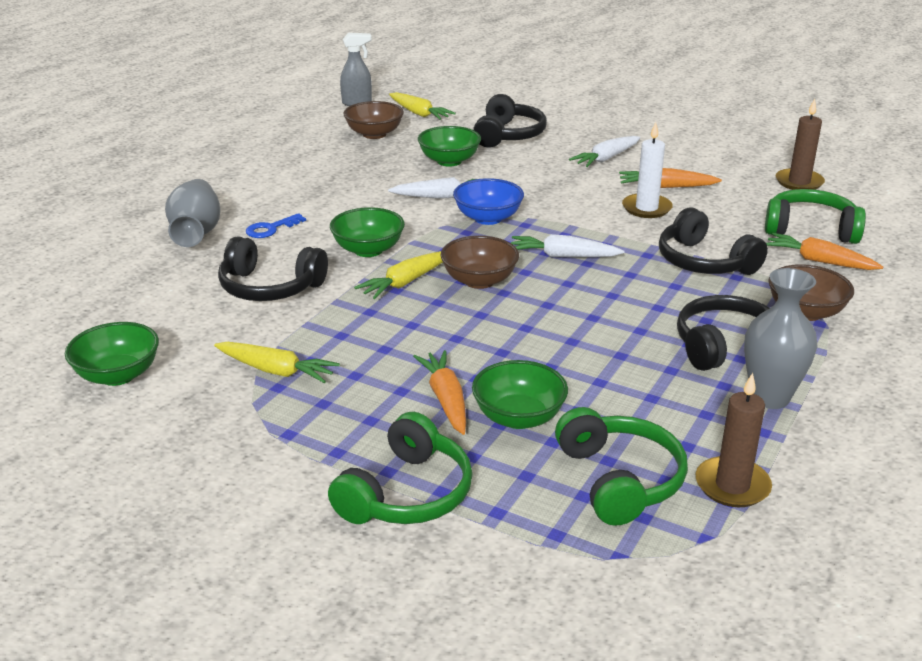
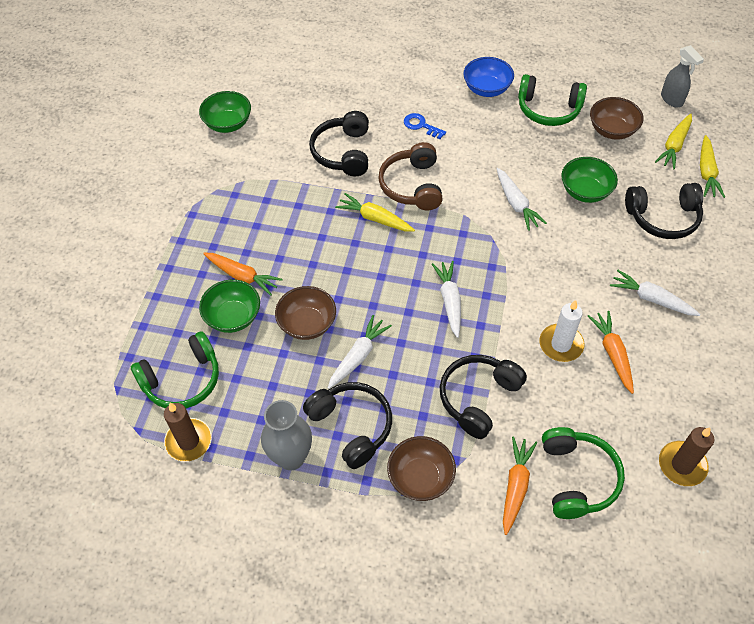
camera: 75 degrees right, 25 degrees up
(196, 232) = (400, 91): grey vase -> none
(276, 371) = (251, 188): yellow carrot -> yellow carrot (706, 172)
(368, 250) = (412, 185): green bowl -> brown headphones
(407, 494) = (151, 281): green headphones -> green headphones (548, 109)
(446, 399) = (242, 276): orange carrot -> orange carrot turned 60 degrees clockwise
(479, 281) = (392, 258): brown bowl -> brown bowl (307, 324)
(488, 218) = (492, 241): blue bowl -> blue bowl (486, 89)
(623, 326) = (358, 356): none -> white carrot

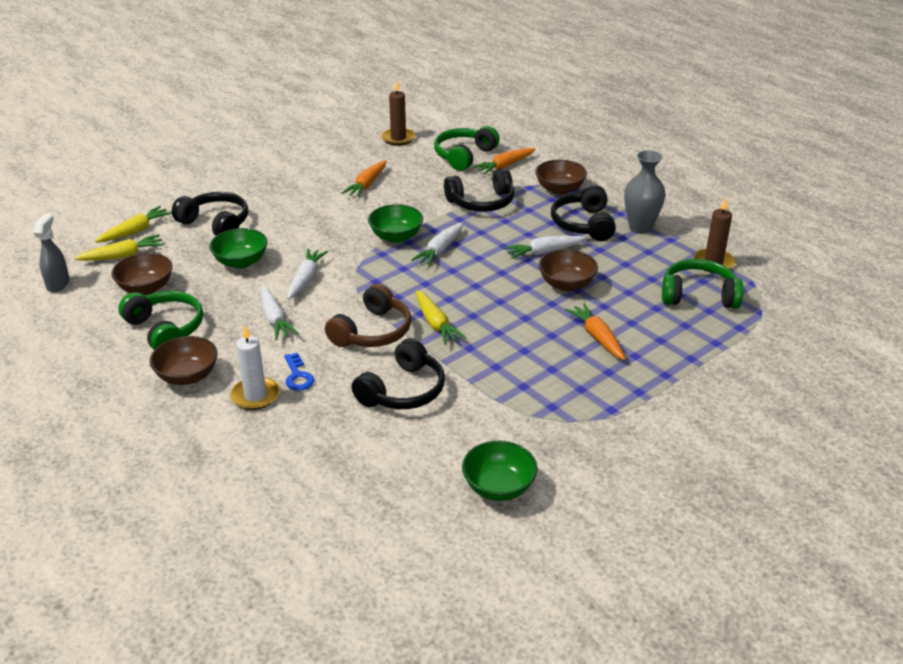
camera: 145 degrees left, 20 degrees down
(233, 317) = (627, 314): green bowl -> green bowl (396, 237)
(486, 89) = (187, 376): blue bowl -> brown bowl
(561, 344) = (393, 201): white candle -> white candle (255, 396)
(651, 299) = (300, 194): white carrot -> white carrot (275, 319)

